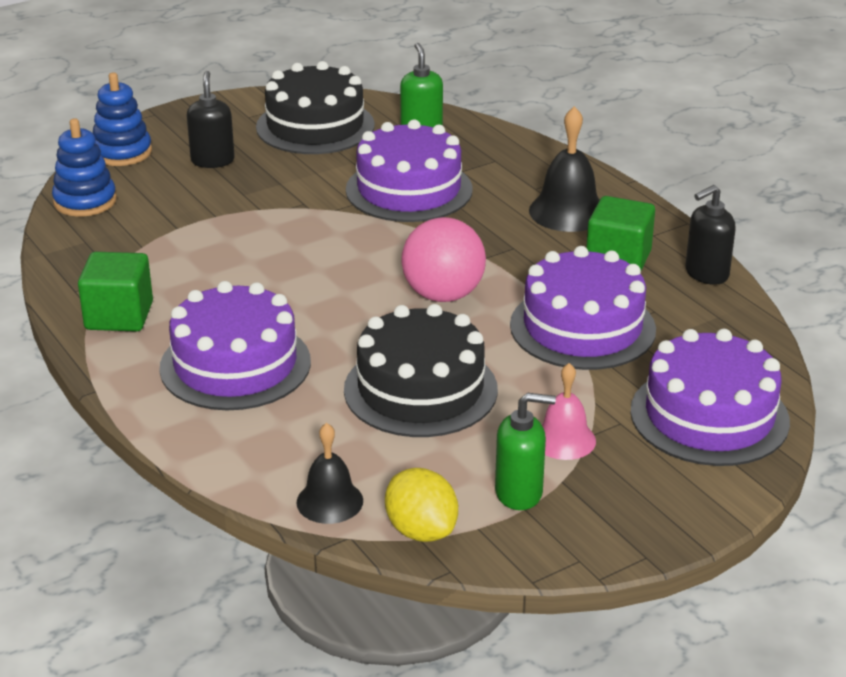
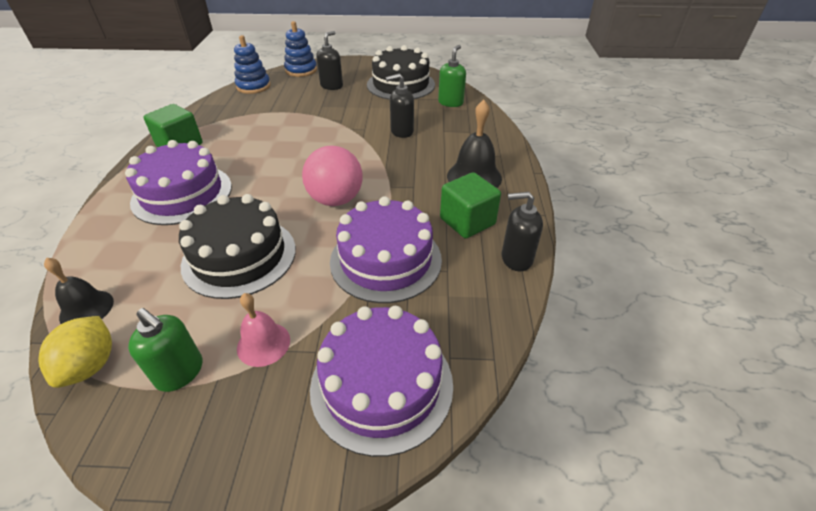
camera: 35 degrees right, 10 degrees up
(409, 190) = (401, 131): purple cake -> black soap dispenser

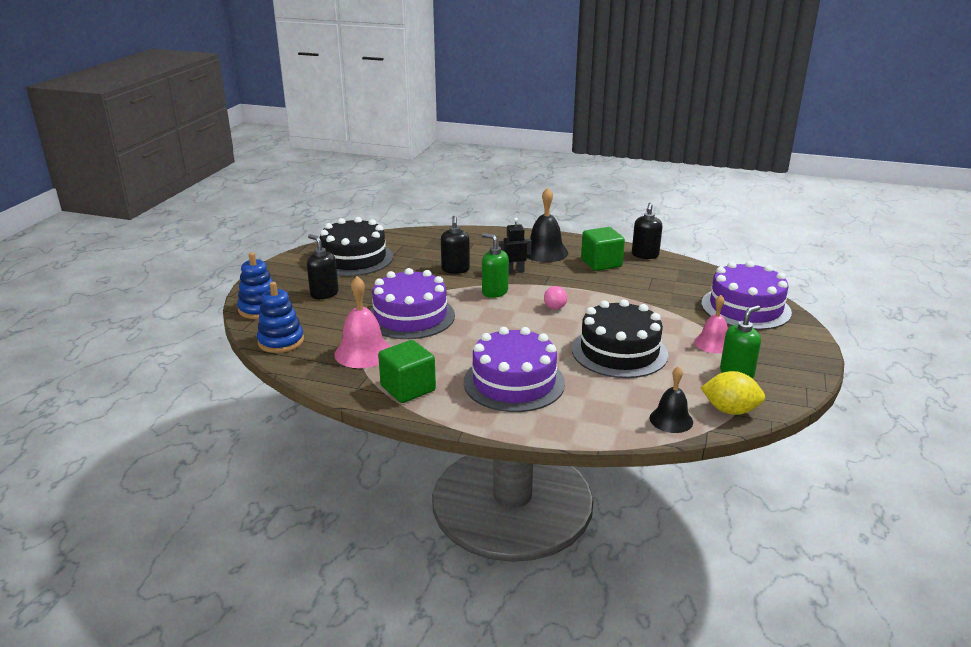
camera: 75 degrees left, 15 degrees down
(237, 118) = (363, 352): none -> pink bell
(336, 200) = (555, 308): pink ball -> pink ball, size x0.45
(386, 260) = (637, 295): purple cake -> purple cake (410, 316)
(413, 164) = (514, 271): none -> black robot
(450, 102) = (414, 242): green soap dispenser -> green soap dispenser (494, 292)

